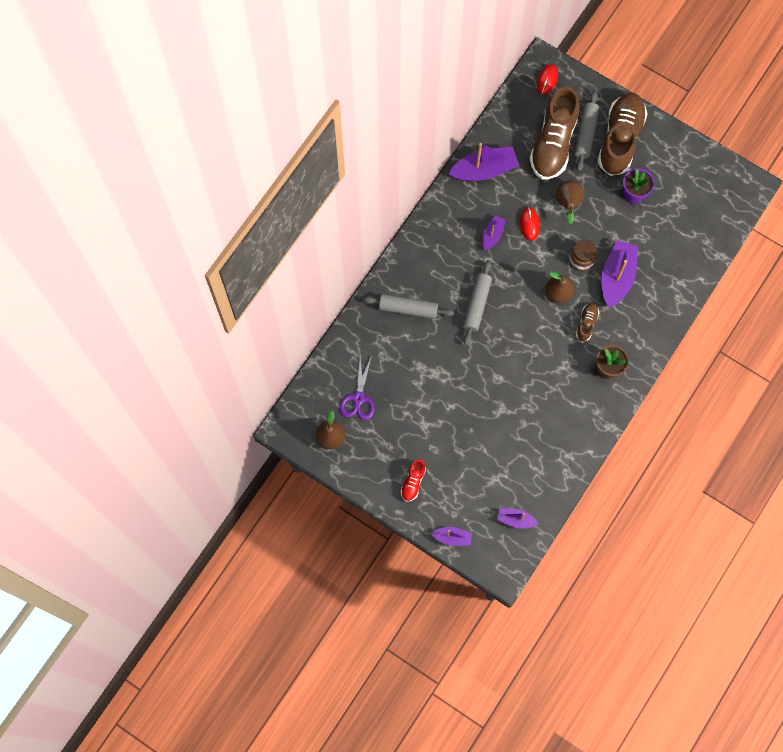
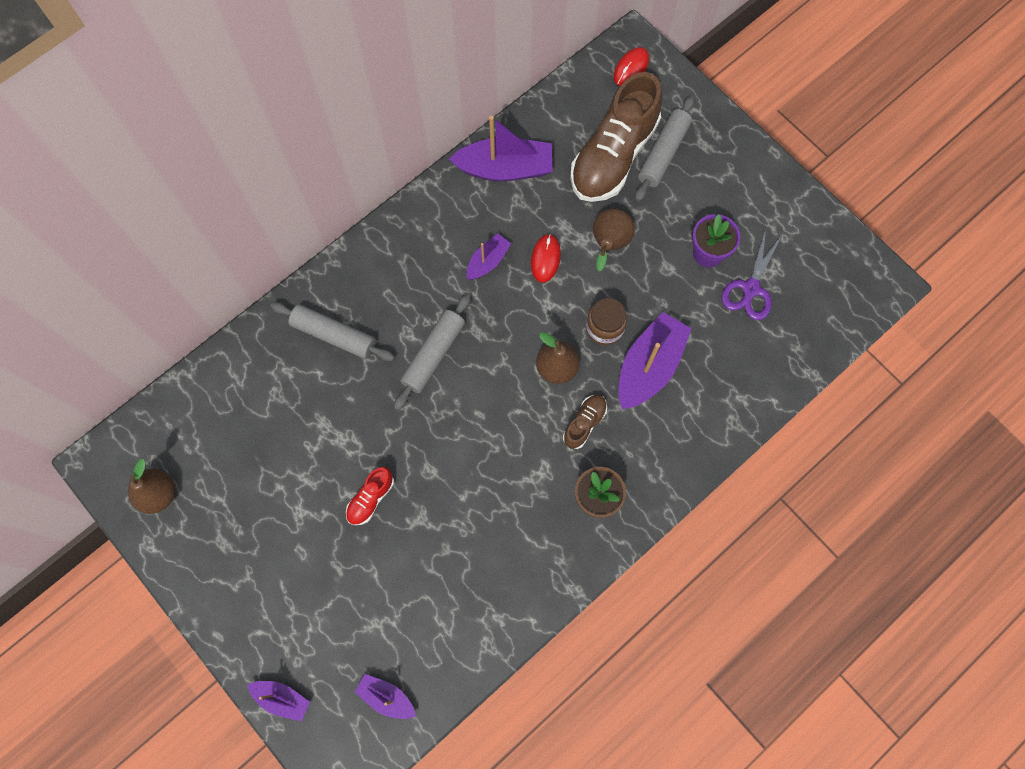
camera: 15 degrees right, 0 degrees up
(358, 398) = (219, 447): purple scissors -> purple scissors (751, 289)
(413, 482) = (253, 595): red shoe -> red shoe (371, 498)
(620, 139) = (710, 172): brown shoe -> none

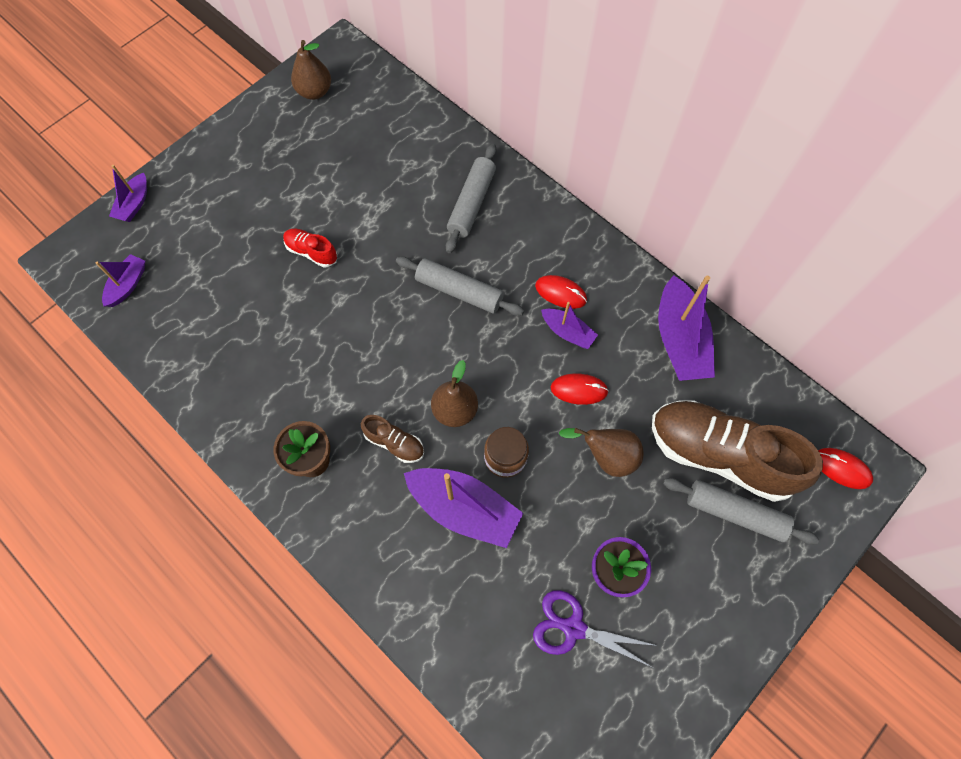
camera: 85 degrees right, 5 degrees down
(446, 262) = (560, 293): none -> red mouse

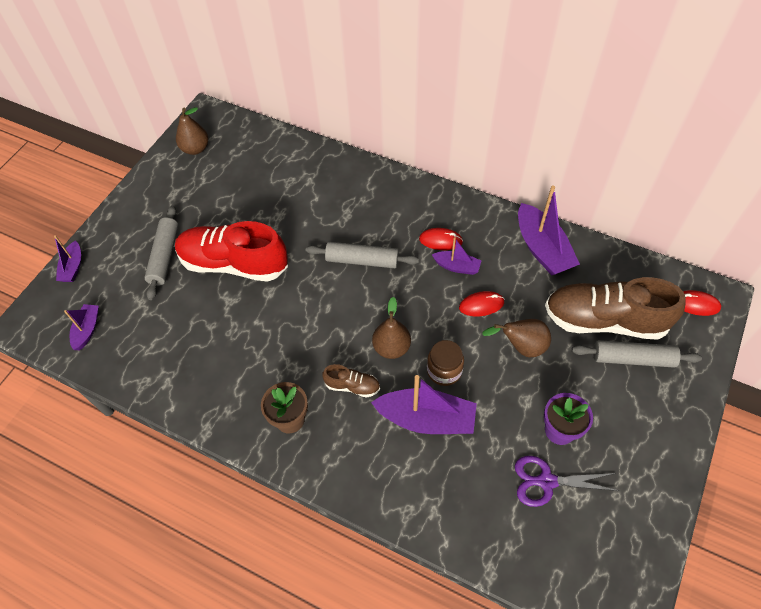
camera: 15 degrees left, 10 degrees down
(311, 252) = (234, 264): red shoe -> red shoe, size x2.26
(472, 203) = (348, 196): grey rolling pin -> grey rolling pin (165, 256)

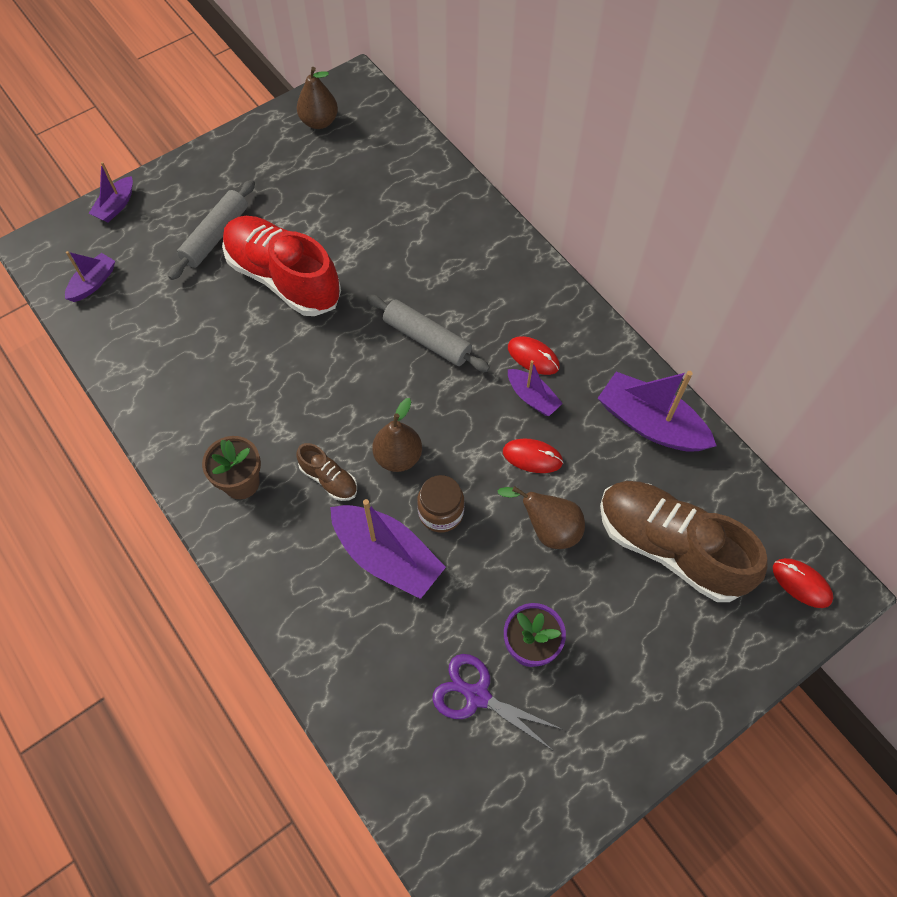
camera: 25 degrees right, 5 degrees up
(542, 249) = (650, 423): purple boat -> purple boat turned 120 degrees clockwise
(632, 358) = (674, 609): grey rolling pin -> none

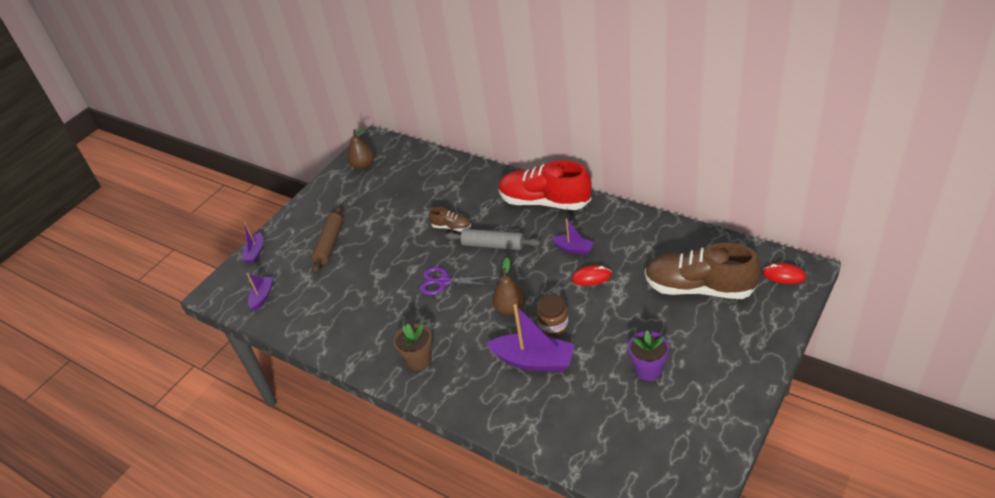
camera: 15 degrees left, 20 degrees down
(215, 236) = (330, 244): grey rolling pin -> brown rolling pin
(283, 278) = (385, 249): red shoe -> red shoe (545, 202)
(329, 479) = (474, 336): brown shoe -> brown shoe (451, 227)
(477, 696) = (632, 407): purple scissors -> purple scissors (444, 282)
(533, 357) = (562, 229): red mouse -> none
(548, 529) = (622, 308): brown pear -> none
(650, 423) = (650, 234): purple boat -> none

